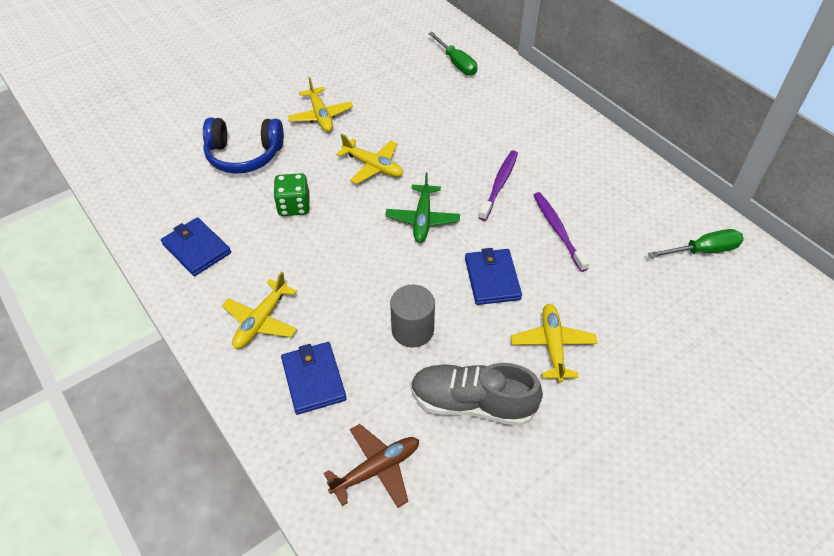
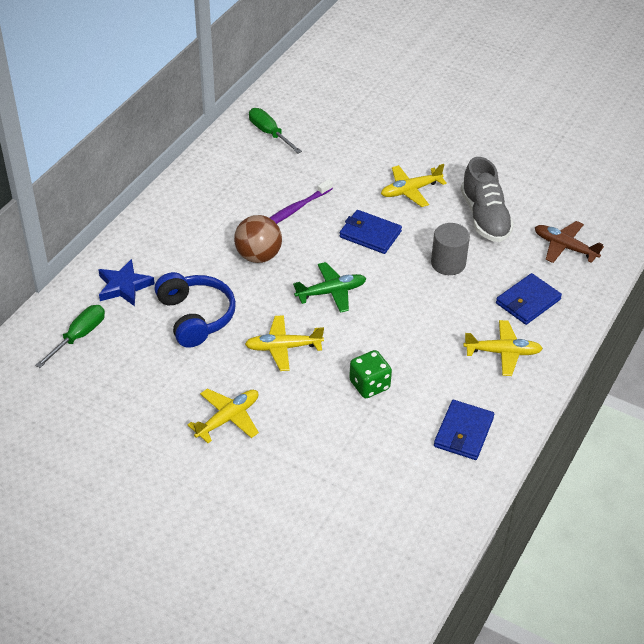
camera: 115 degrees left, 5 degrees down
(244, 155) = (324, 457): blue headphones -> blue headphones (196, 317)
(373, 166) = (283, 348): yellow plane -> yellow plane turned 105 degrees counterclockwise
(492, 279) = (370, 234): blue wallet -> blue wallet turned 60 degrees clockwise
(499, 184) = (258, 256): purple toothbrush -> brown ball
(501, 96) = (124, 286): none -> blue star

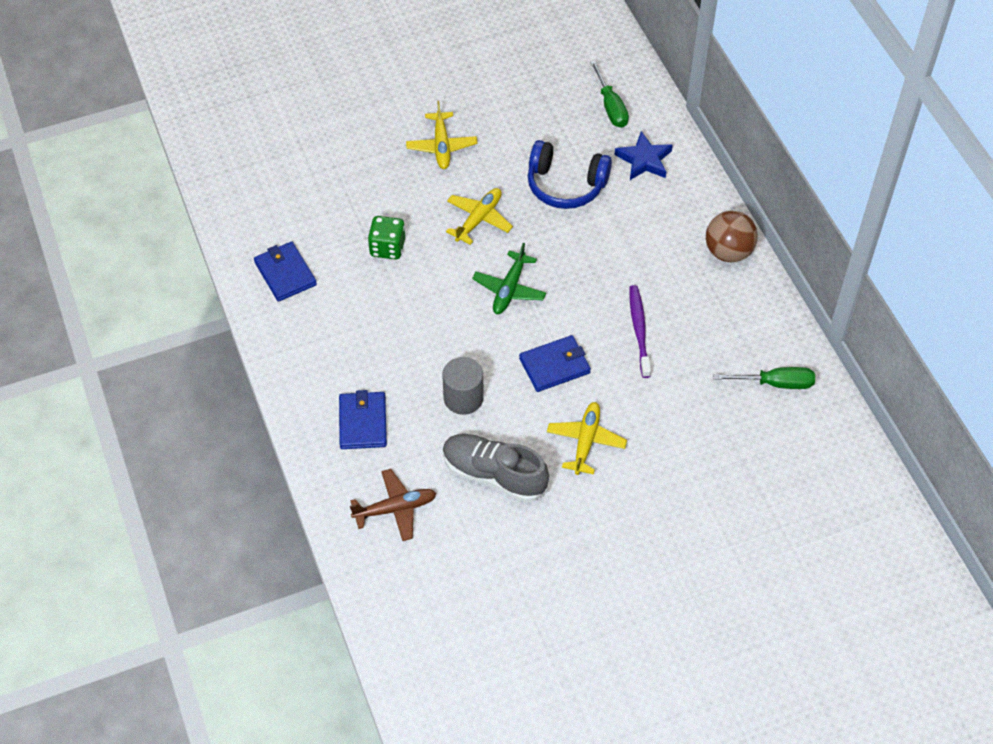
camera: 130 degrees right, 10 degrees up
(258, 256) = (600, 267): brown ball -> brown ball (728, 252)
(503, 352) = (329, 359): yellow plane -> none

